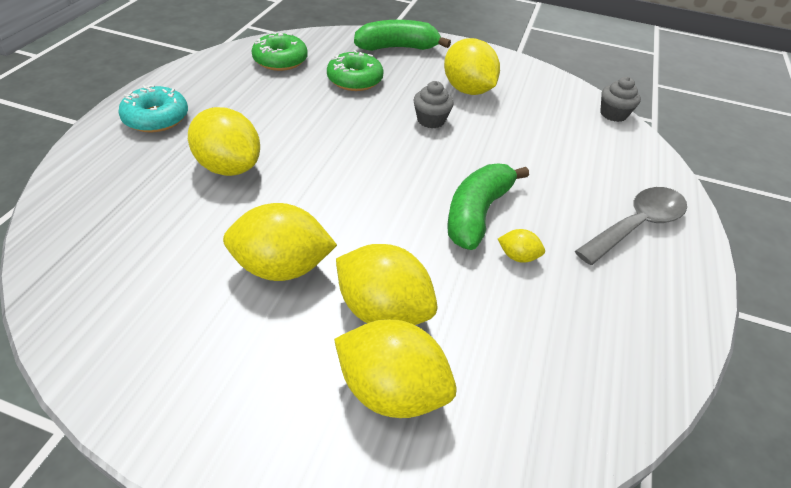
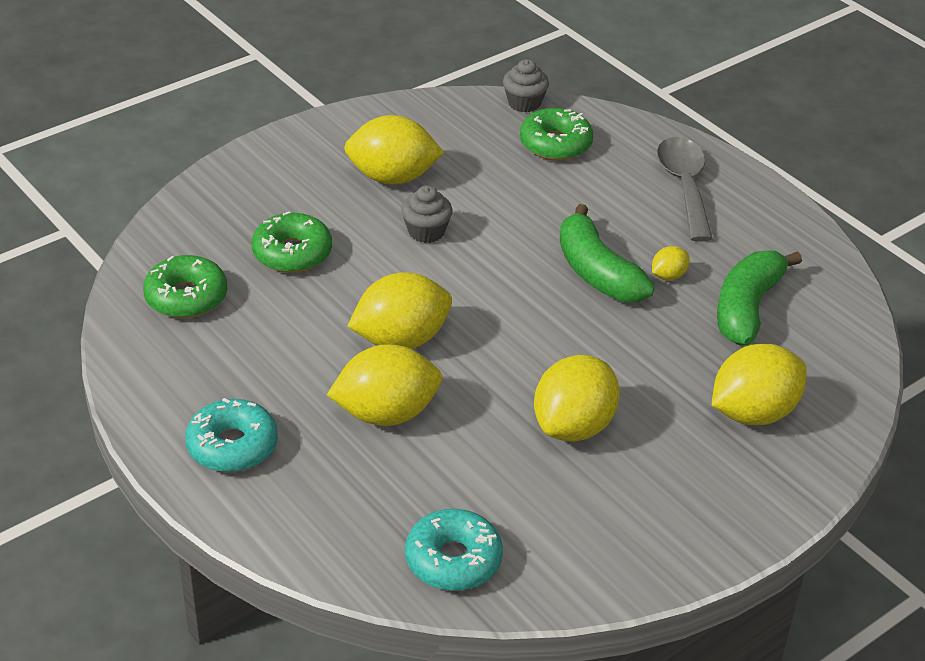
camera: 55 degrees left, 5 degrees down
(83, 255) = (453, 560): none -> turquoise donut
(383, 310) = (671, 383): yellow lemon -> yellow lemon (401, 340)
(397, 48) = (249, 187): green banana -> green banana (747, 308)
(591, 142) = (555, 144): none -> green donut

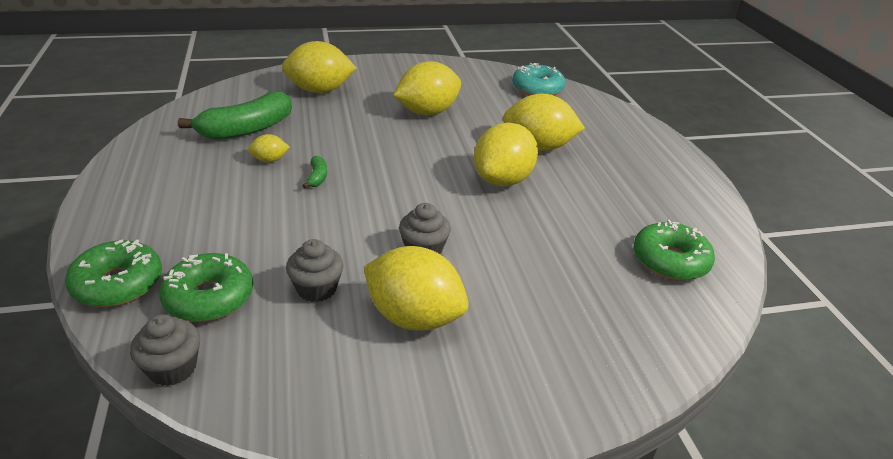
camera: 155 degrees left, 5 degrees down
(232, 446) = (647, 159): turquoise donut -> none
(292, 253) = (560, 270): green donut -> green donut (118, 284)
(401, 340) = (502, 180): yellow lemon -> yellow lemon turned 60 degrees counterclockwise
(484, 174) = (317, 289): none -> grey cupcake
(597, 272) = (317, 177): green banana -> green banana, size x0.42
(684, 186) = (157, 215): grey spoon -> none

